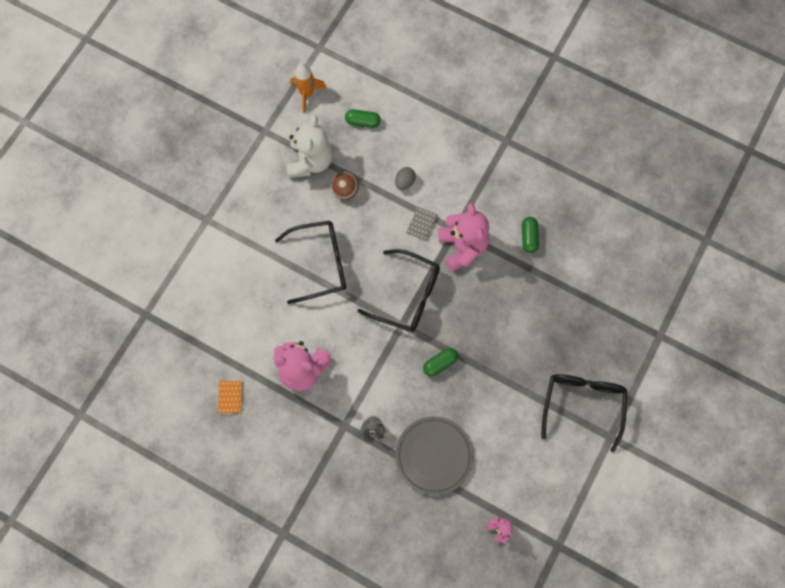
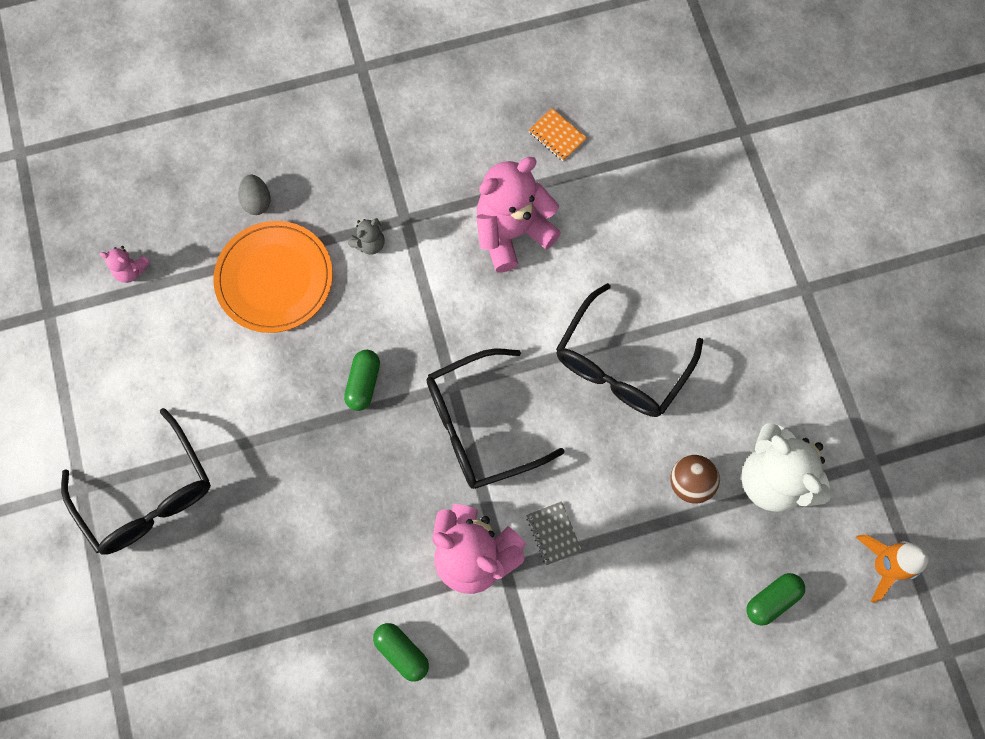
camera: 135 degrees right, 0 degrees up
(404, 182) = (632, 569): grey egg -> grey egg (257, 201)
(434, 455) = (274, 278): grey plate -> orange plate

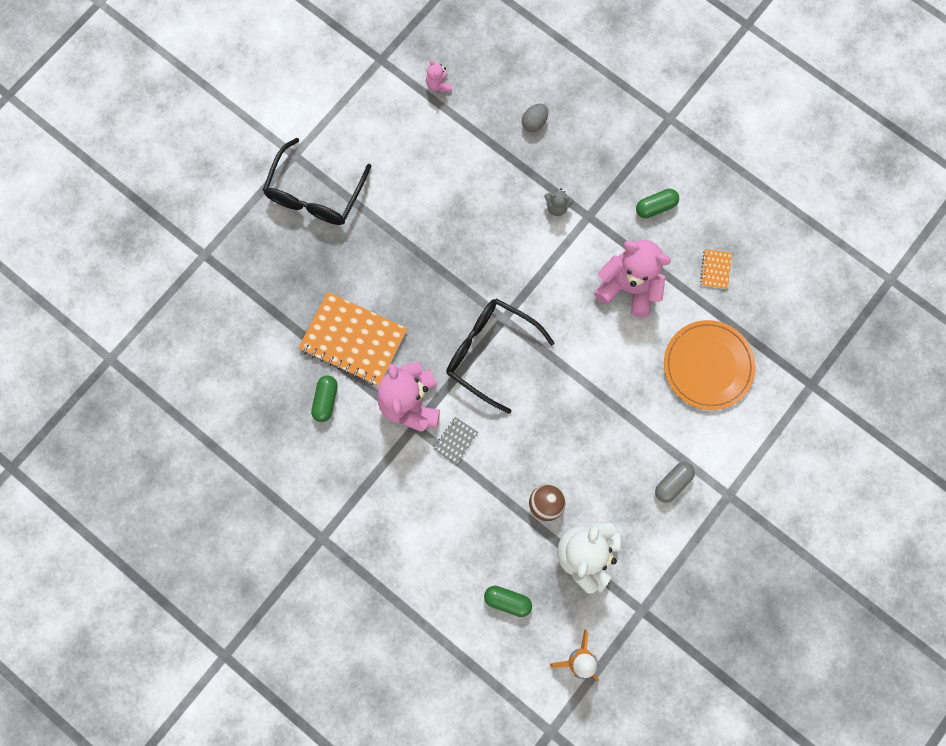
camera: 55 degrees right, 5 degrees up
(274, 278) = (493, 168): orange plate -> orange plate (708, 365)
(354, 570) = (353, 340): none -> orange notebook
(363, 383) = (467, 266): green capsule -> green capsule (655, 207)
(620, 365) = (590, 411): black glasses -> none
(755, 335) = (672, 482): none -> grey capsule

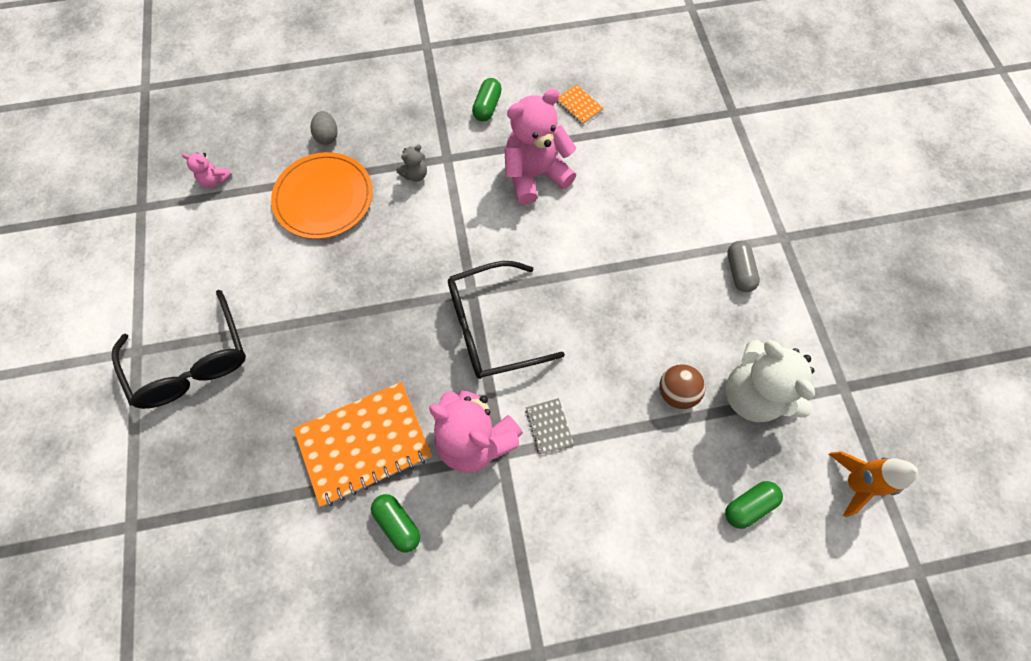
camera: 50 degrees left, 10 degrees down
(708, 365) = (656, 169): orange plate -> orange plate (324, 198)

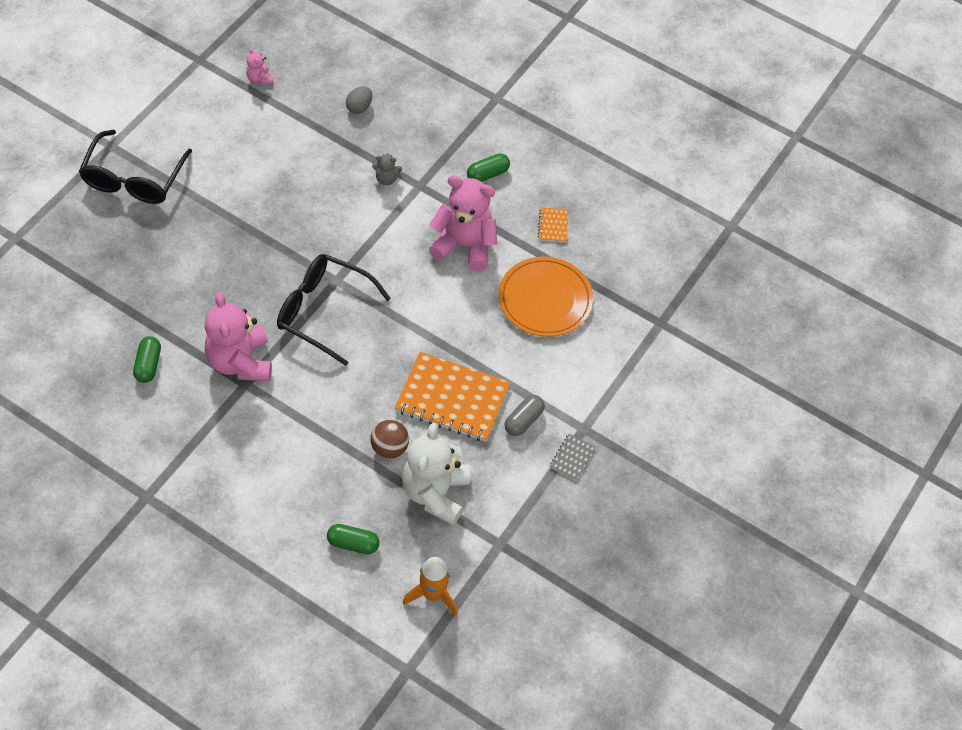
camera: 40 degrees right, 10 degrees down
(324, 198) = (312, 145): orange plate -> orange plate (545, 299)
(364, 444) = (177, 308): orange notebook -> orange notebook (452, 399)
(549, 426) = (290, 395): grey notebook -> grey notebook (572, 458)

